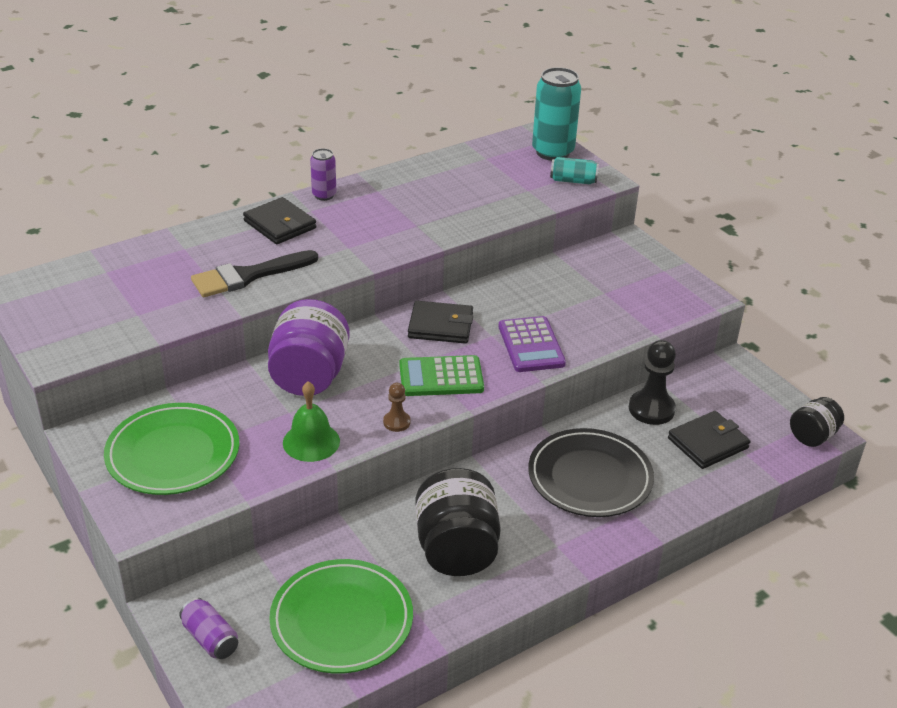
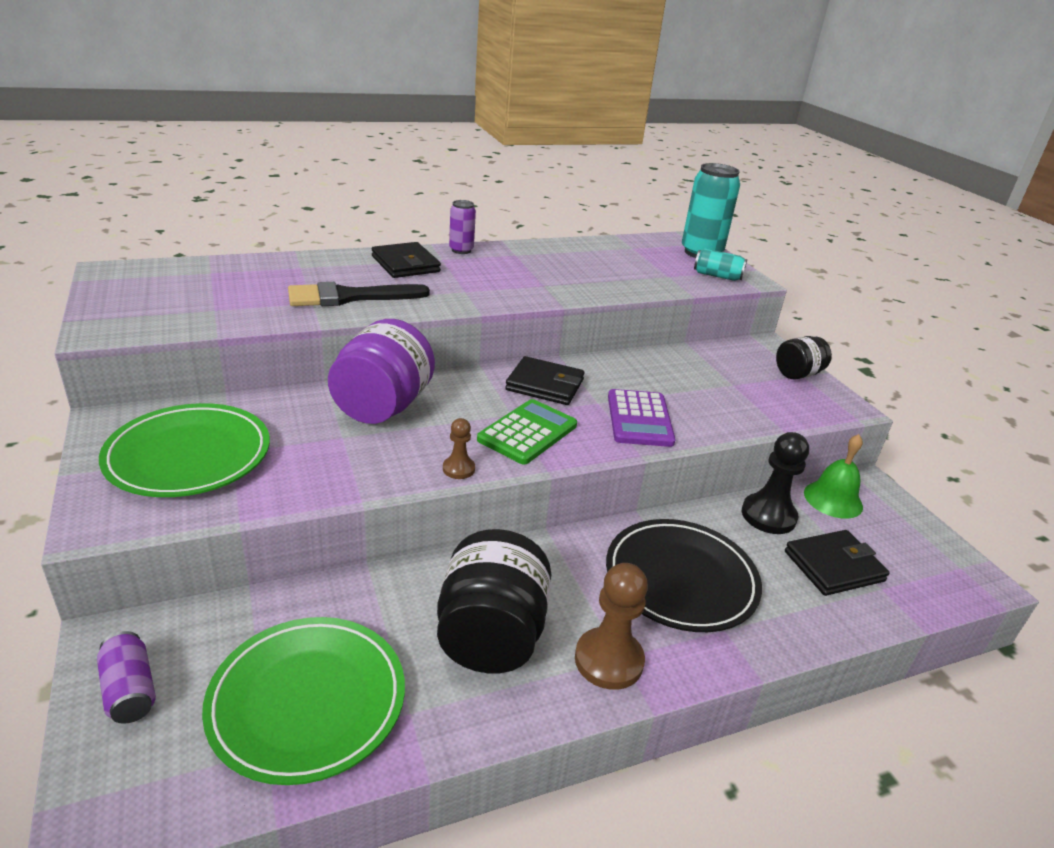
camera: 10 degrees right, 5 degrees down
(311, 442) = (350, 471): green bell -> green bell (833, 499)
(441, 377) = (527, 432): green calculator -> green calculator turned 120 degrees clockwise
(548, 550) = (608, 660): none -> brown pawn
(812, 436) = (968, 582): black jar -> black jar (797, 374)

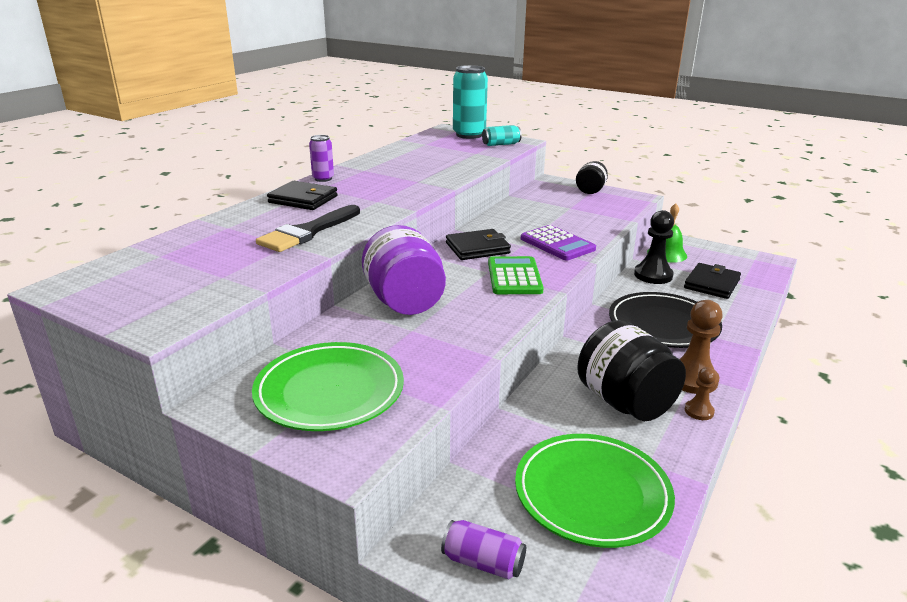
camera: 35 degrees left, 5 degrees down
(458, 469) = (513, 313): brown pawn -> brown pawn (699, 411)

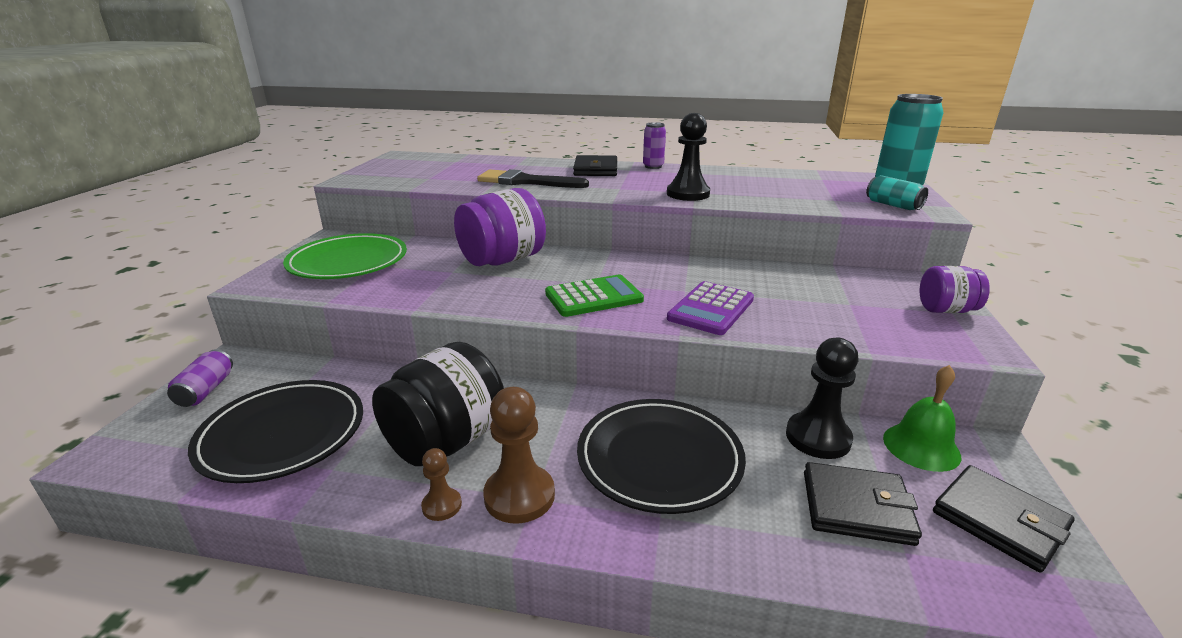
camera: 70 degrees right, 0 degrees up
(421, 184) = (688, 194): none -> black pawn
(477, 248) = (650, 270): black wallet -> black wallet (999, 521)
(590, 190) = (946, 310): black jar -> purple jar
(592, 493) = (282, 435): green plate -> black plate

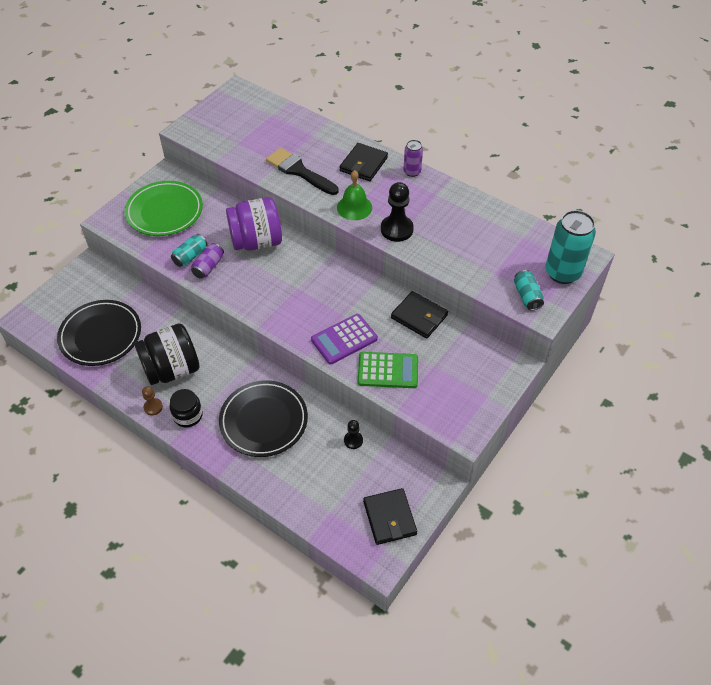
camera: 25 degrees right, 25 degrees up
(206, 390) = (73, 287): purple can -> purple can (208, 267)
(414, 288) = (190, 256): none -> turquoise can
(519, 496) = (188, 415): brown pawn -> black jar
(594, 297) = (285, 302): green calculator -> green calculator (388, 370)
(818, 437) = (353, 440): black pawn -> black pawn, size x0.54
(856, 507) = (331, 484): black wallet -> black wallet (419, 317)
(921, 447) = (401, 467): green bell -> green bell (354, 207)
(946, 310) = (486, 394): purple jar -> none

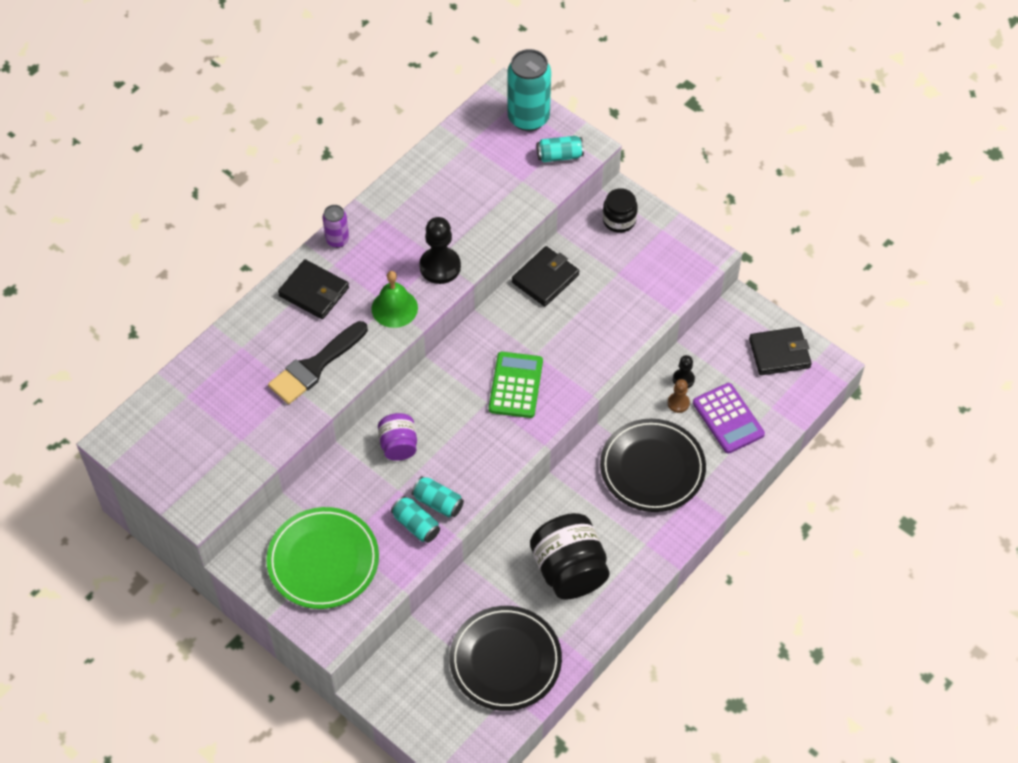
camera: 85 degrees left, 5 degrees up
(153, 407) = (626, 589): brown pawn -> brown pawn (678, 403)
(188, 415) = (640, 550): black jar -> black jar (619, 220)
(208, 267) = (438, 502): purple can -> turquoise can
(256, 241) = (398, 445): purple jar -> purple jar, size x0.57
(344, 339) = (573, 356): purple calculator -> purple calculator (728, 418)
(388, 370) = (621, 317): green calculator -> green calculator (515, 385)

